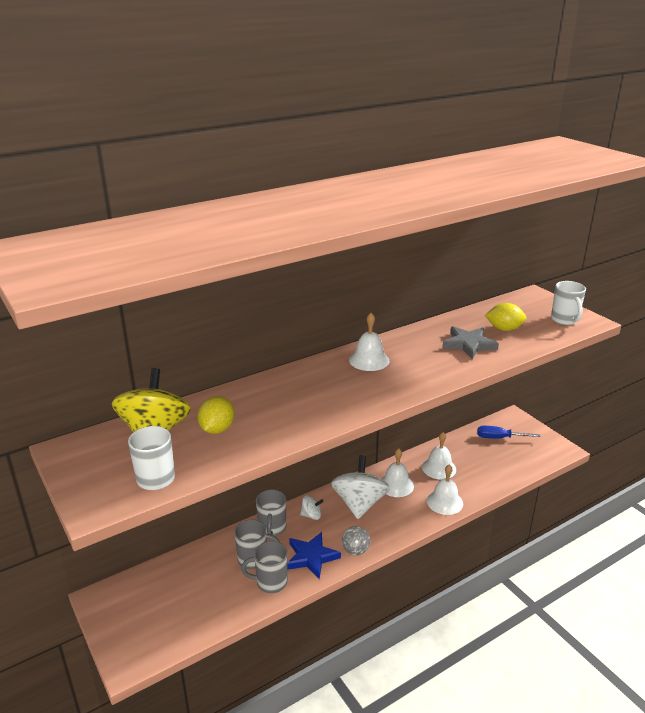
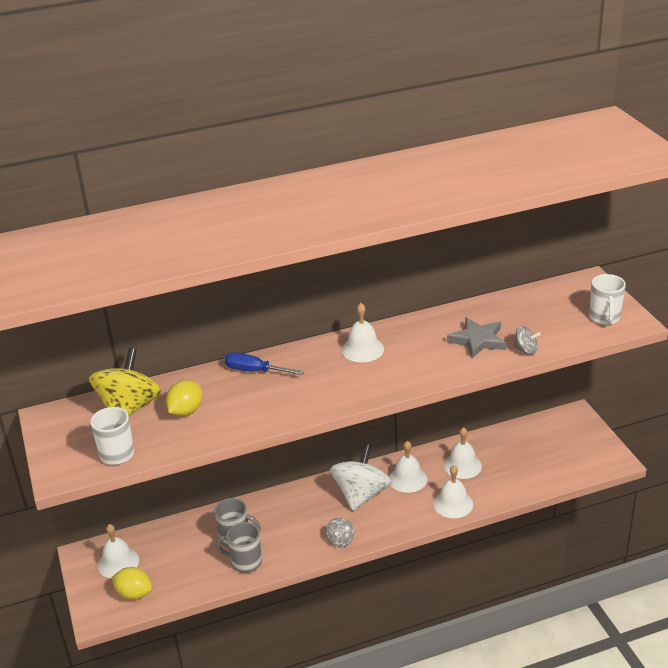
camera: 15 degrees right, 5 degrees up
(139, 601) = (118, 562): none -> white bell
(272, 529) = (263, 509): grey mug -> none
(311, 515) = (307, 500): white spinning top -> none
(311, 557) = (293, 543): blue star -> none
(499, 438) = (547, 438): blue screwdriver -> blue screwdriver (255, 371)
(504, 329) = (528, 324): yellow lemon -> yellow lemon (134, 594)
(515, 349) = (525, 350): none -> grey spinning top

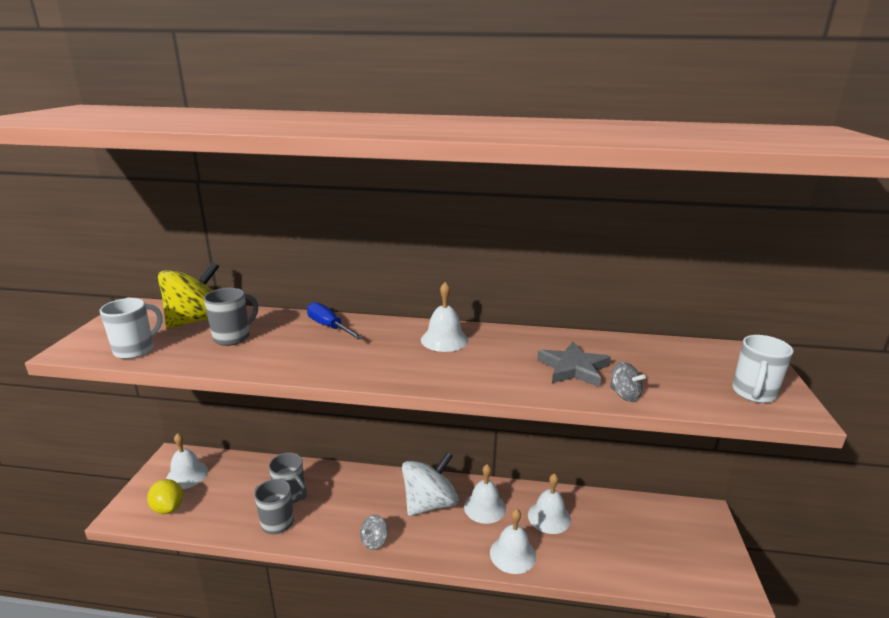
camera: 25 degrees right, 10 degrees down
(186, 411) = (233, 337): yellow lemon -> grey mug

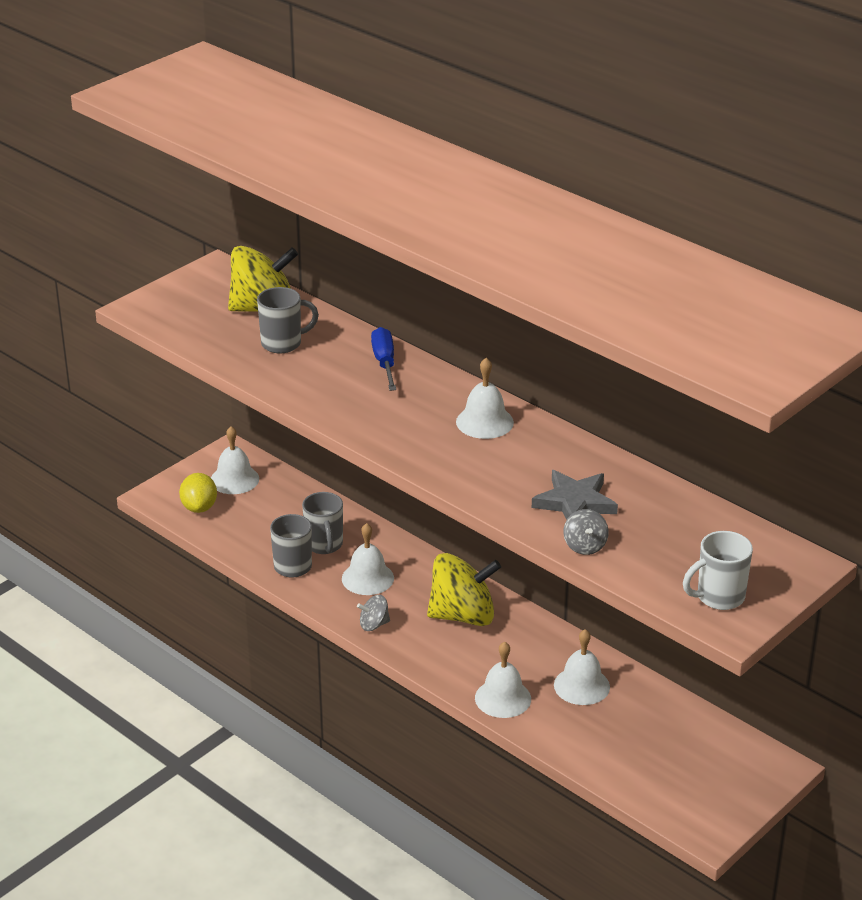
camera: 35 degrees right, 10 degrees up
(135, 350) = (189, 328): white mug -> none
(429, 503) = (463, 615): white spinning top -> yellow spinning top
(484, 507) = (519, 645): white bell -> white bell (367, 578)

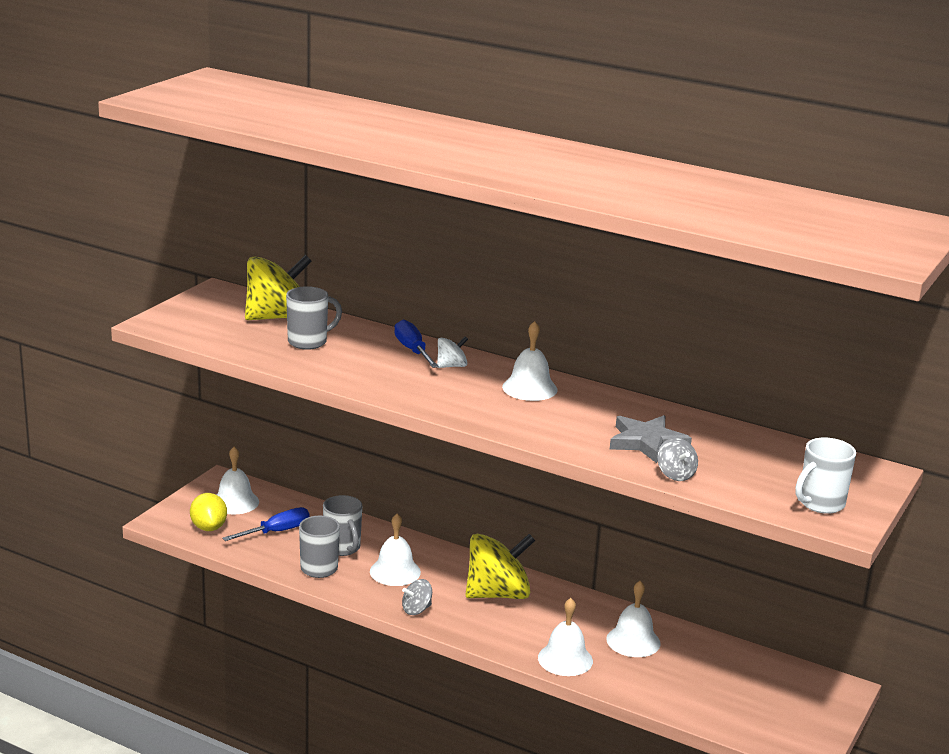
camera: 15 degrees left, 10 degrees down
(265, 519) = (277, 532): none -> blue screwdriver
(416, 386) = (451, 366): none -> white spinning top

